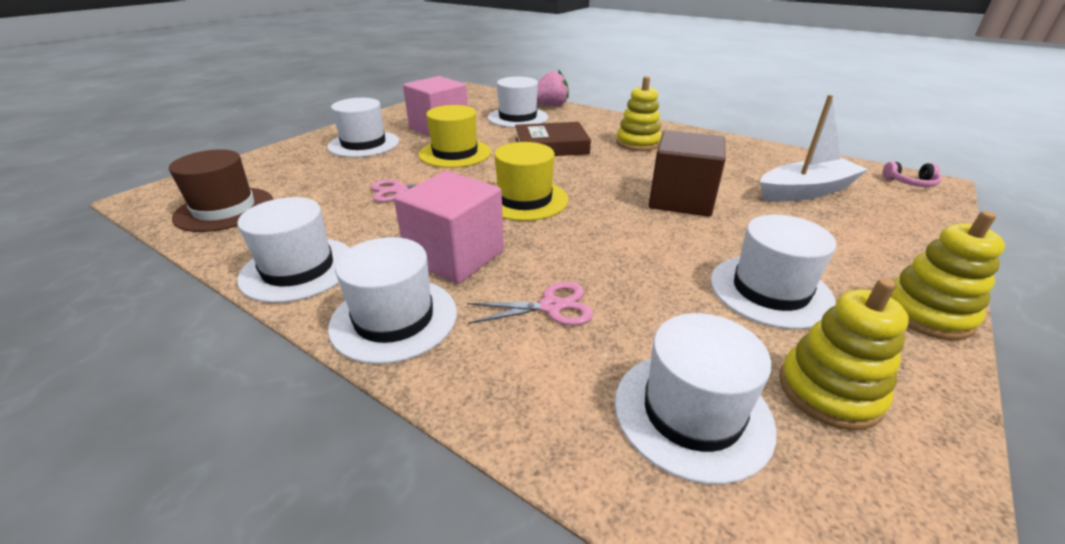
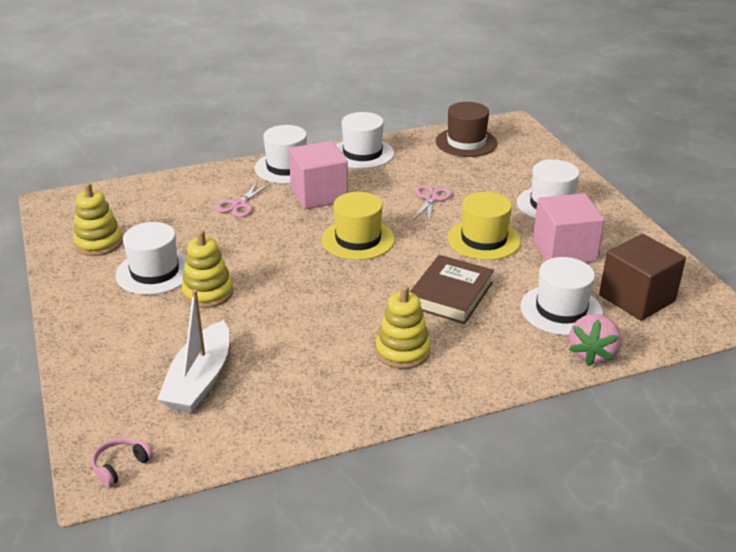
camera: 125 degrees right, 0 degrees up
(681, 200) = (273, 305): brown cube -> brown cube (637, 298)
(692, 412) = (142, 209): white hat -> none
(926, 314) = (69, 307): yellow stacking toy -> yellow stacking toy (208, 293)

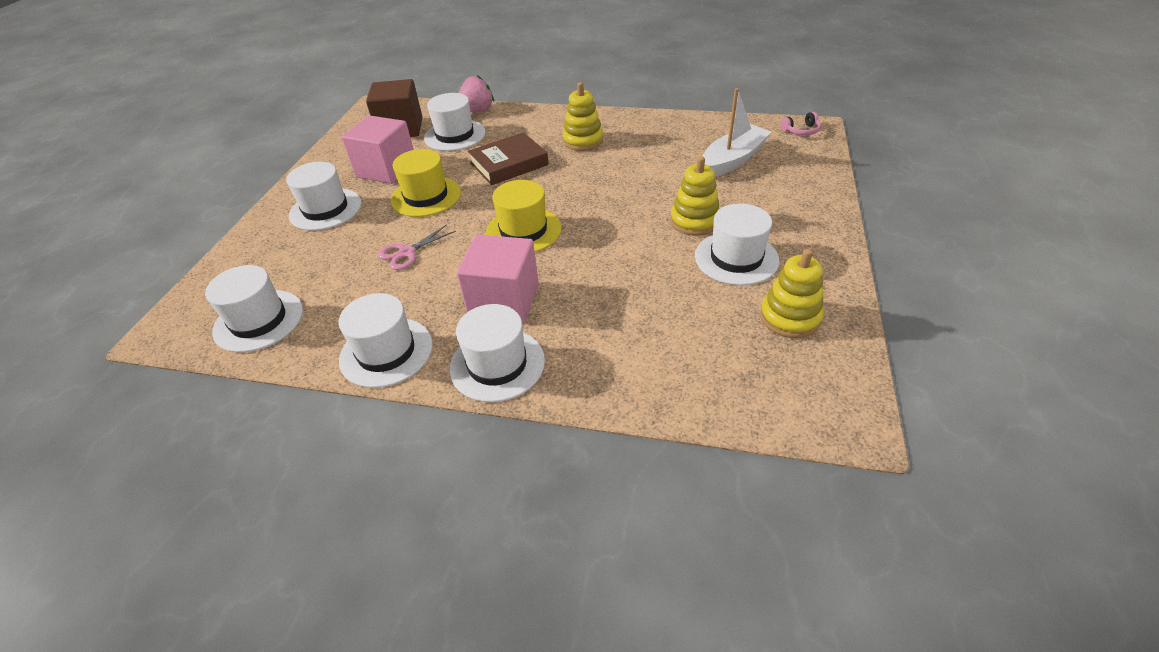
camera: 145 degrees left, 10 degrees up
(239, 205) = (601, 318): pink scissors -> none
(466, 142) = (258, 320): brown hat -> white hat

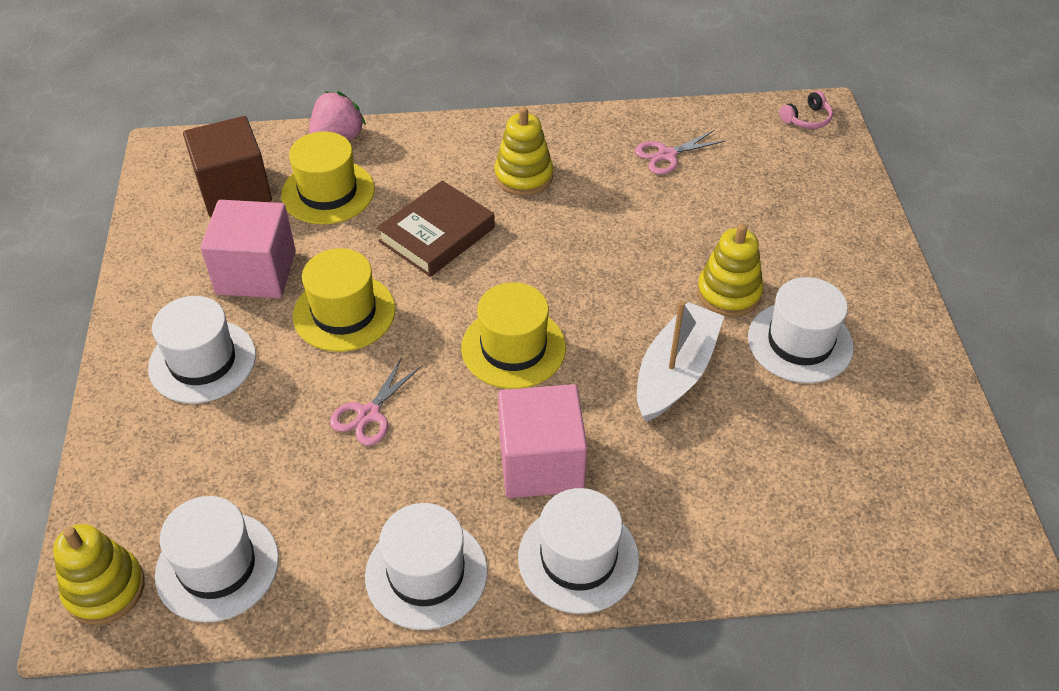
camera: 20 degrees left, 5 degrees up
(455, 135) = (328, 192): white hat -> yellow hat
(687, 140) = (667, 155): none -> pink scissors
(732, 160) = (738, 183): white boat -> white boat (675, 372)
(789, 317) = (890, 417): yellow stacking toy -> yellow stacking toy (105, 589)

